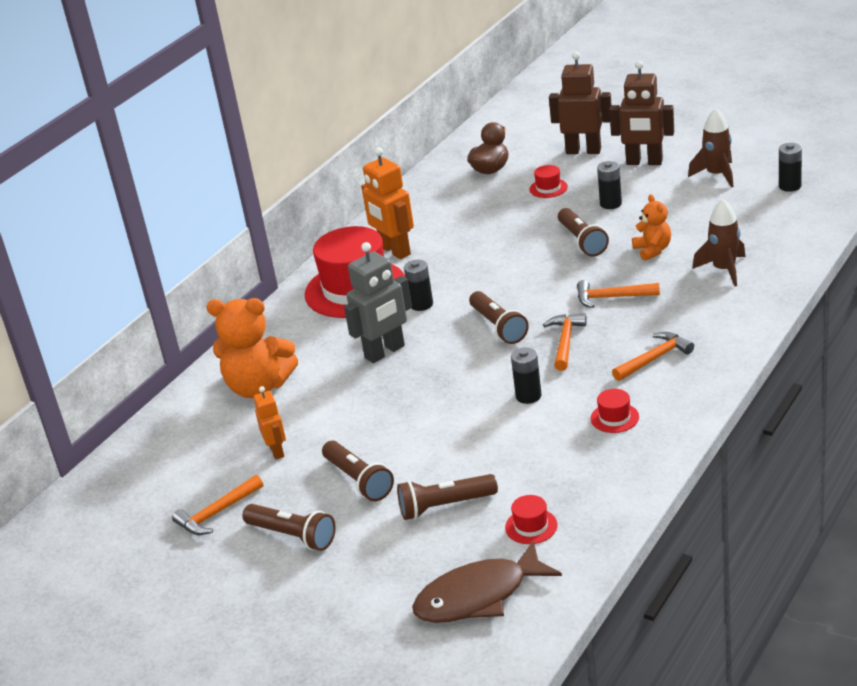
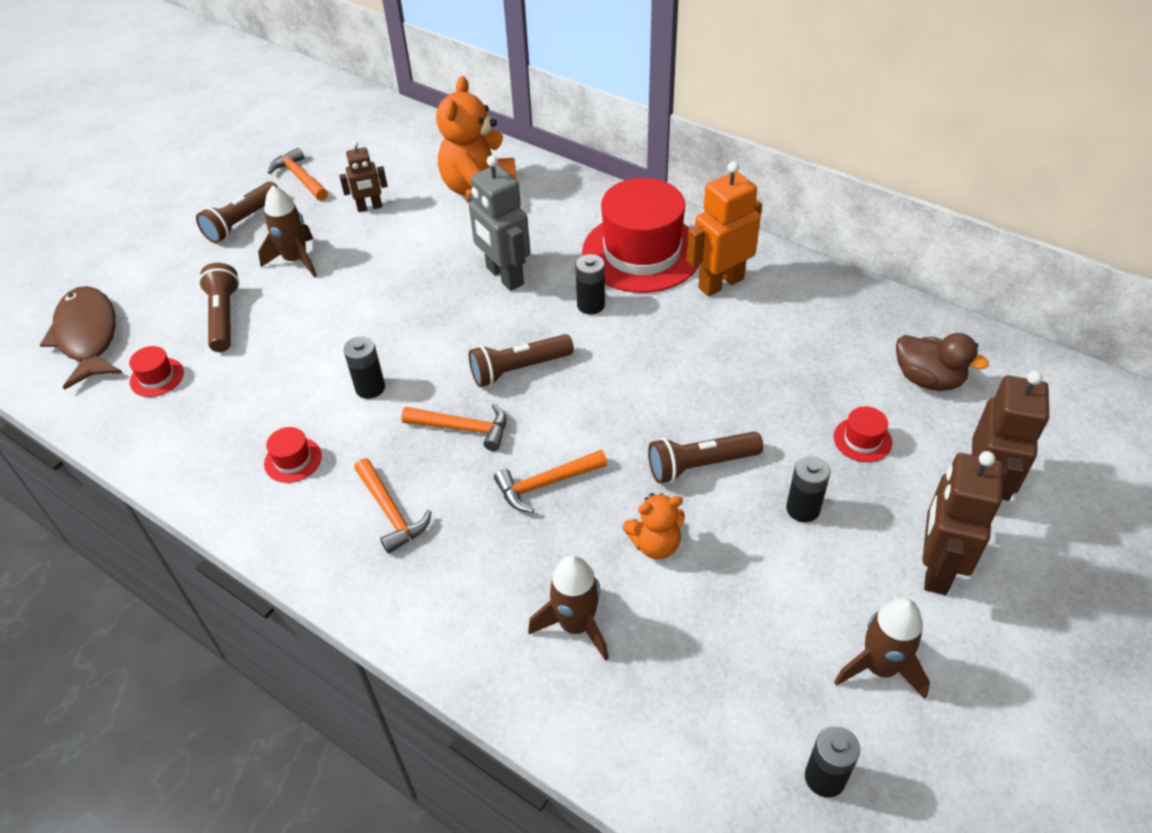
camera: 90 degrees right, 15 degrees up
(277, 451) = (369, 207): orange robot -> brown robot
(358, 480) = (296, 260): brown flashlight -> brown rocket
(612, 297) = (546, 484): orange hammer -> orange hammer turned 120 degrees counterclockwise

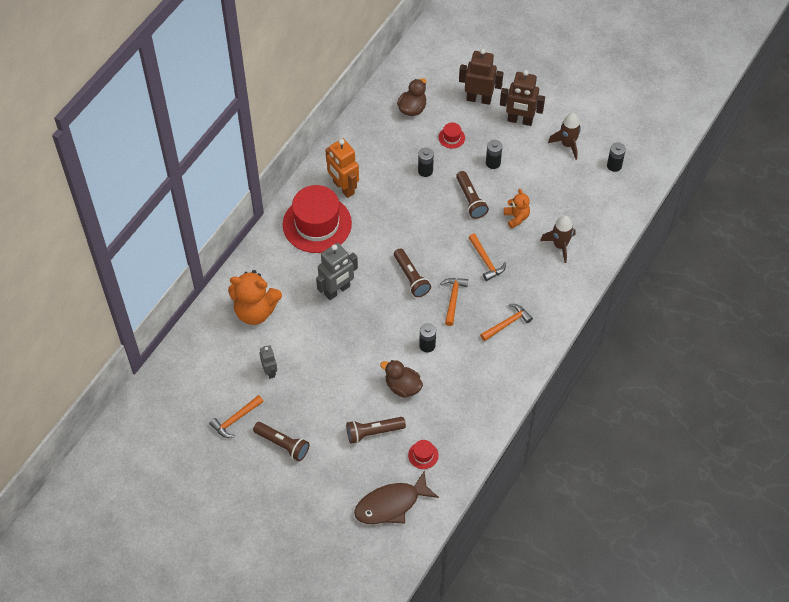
camera: 95 degrees left, 10 degrees up
(293, 460) = (478, 372): red hat -> none
(296, 260) = (321, 404): brown rocket -> none
(296, 354) = (402, 387): none -> brown duck
(369, 207) = (270, 371): brown robot -> grey robot
(591, 305) = (361, 247): black battery -> black battery (425, 171)

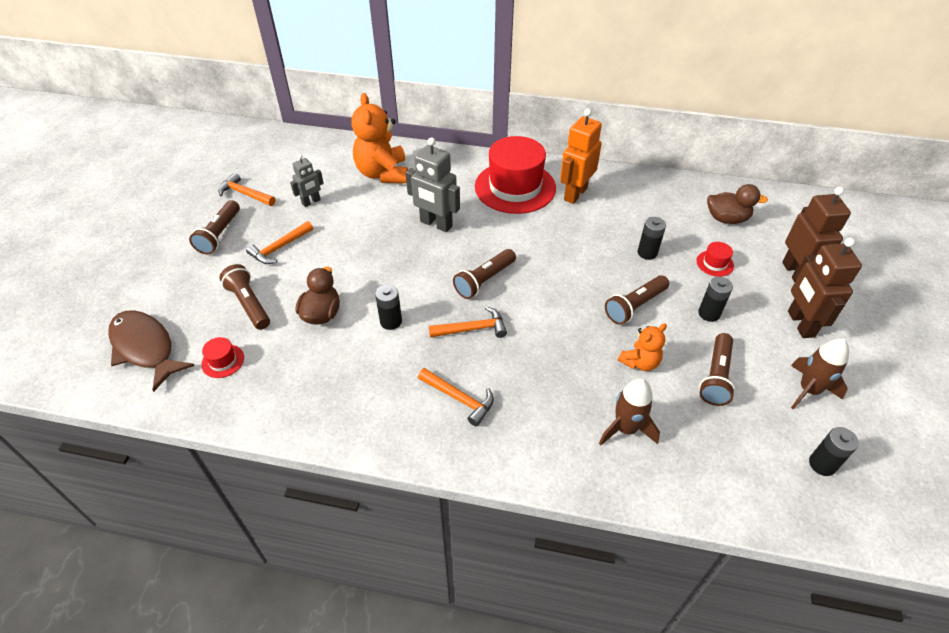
camera: 70 degrees right, 10 degrees down
(486, 261) = (549, 347): orange hammer -> orange hammer (279, 248)
(541, 184) = (716, 376): none -> brown flashlight

